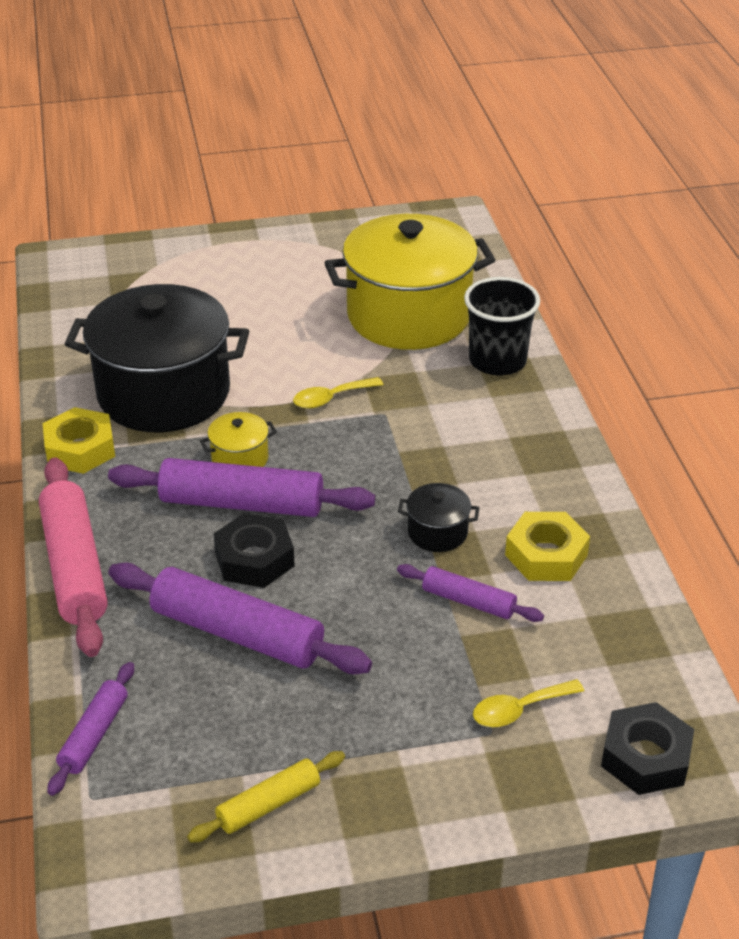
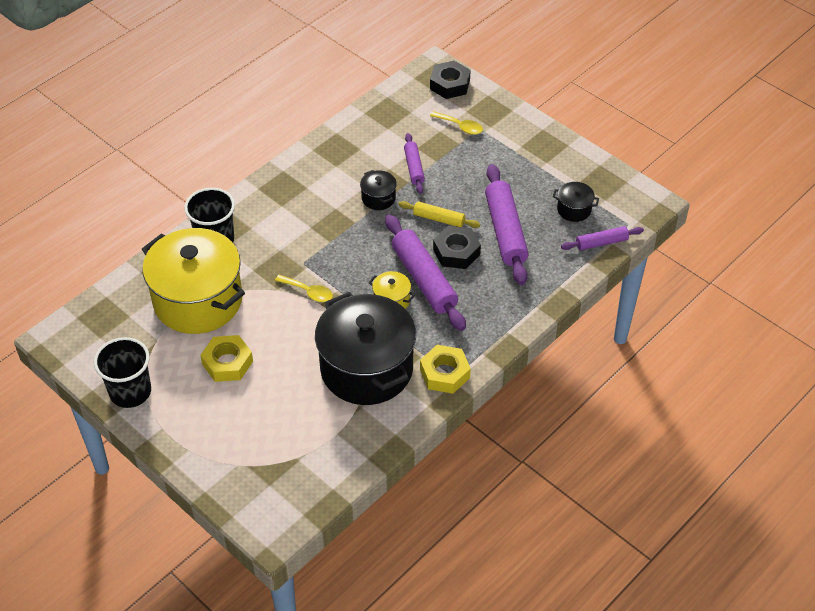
camera: 125 degrees left, 10 degrees up
(75, 567) = (524, 314): pink rolling pin -> none
(194, 745) = (574, 209): none -> black pot
(268, 804) = (576, 172): yellow rolling pin -> yellow rolling pin (439, 219)
(327, 236) = (130, 392): none -> black cup
(546, 555) = (360, 156): yellow nut -> yellow nut (227, 363)

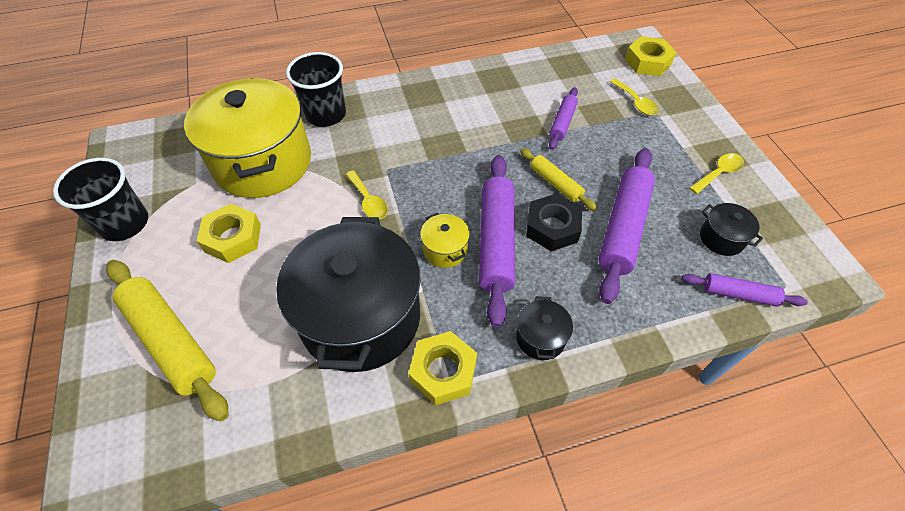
camera: 30 degrees right, 5 degrees up
(247, 443) = (171, 341): none -> yellow rolling pin
(378, 198) = (506, 138): black pot -> black pot (540, 337)
(449, 84) = (647, 62): black nut -> yellow nut
(550, 161) = (718, 173): none -> yellow spoon

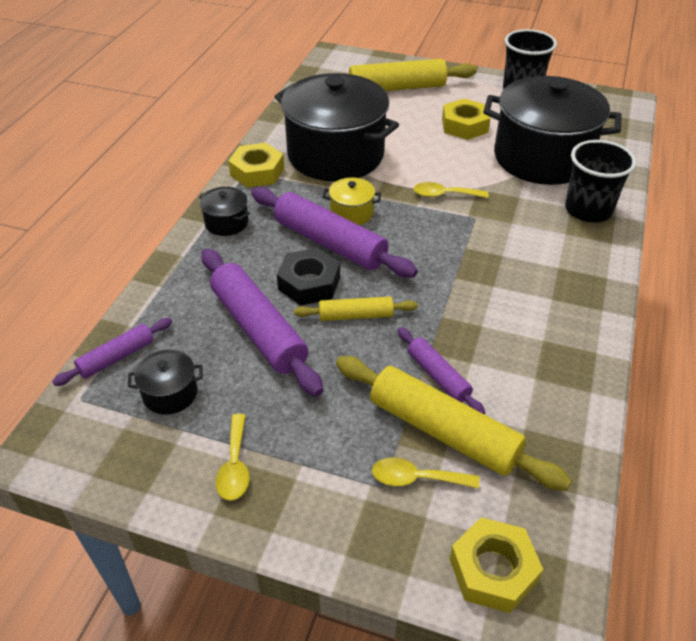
camera: 125 degrees right, 10 degrees down
(263, 163) = (542, 158): yellow pot -> black pot
(597, 105) = (443, 431): none -> yellow rolling pin

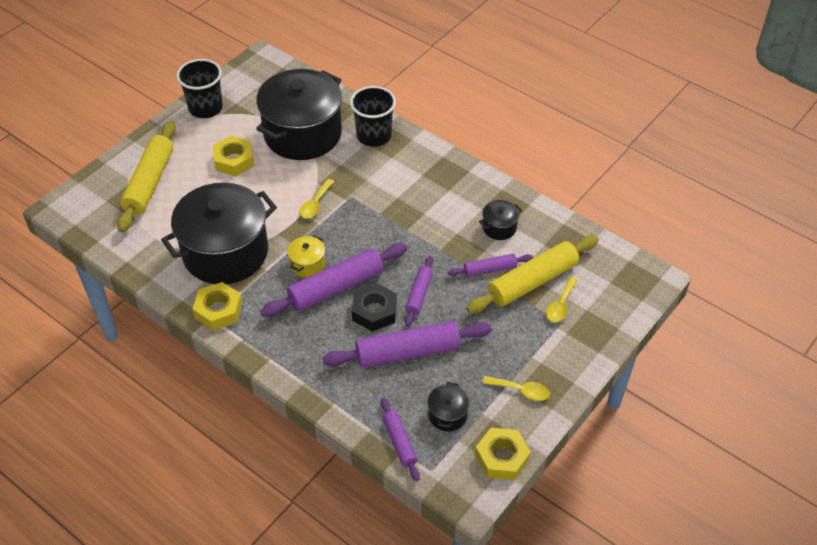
camera: 70 degrees left, 5 degrees up
(226, 223) = (277, 346): black pot -> black pot (499, 227)
(355, 315) = (419, 294): yellow rolling pin -> purple rolling pin
(493, 570) = (626, 292): yellow nut -> yellow nut (502, 457)

